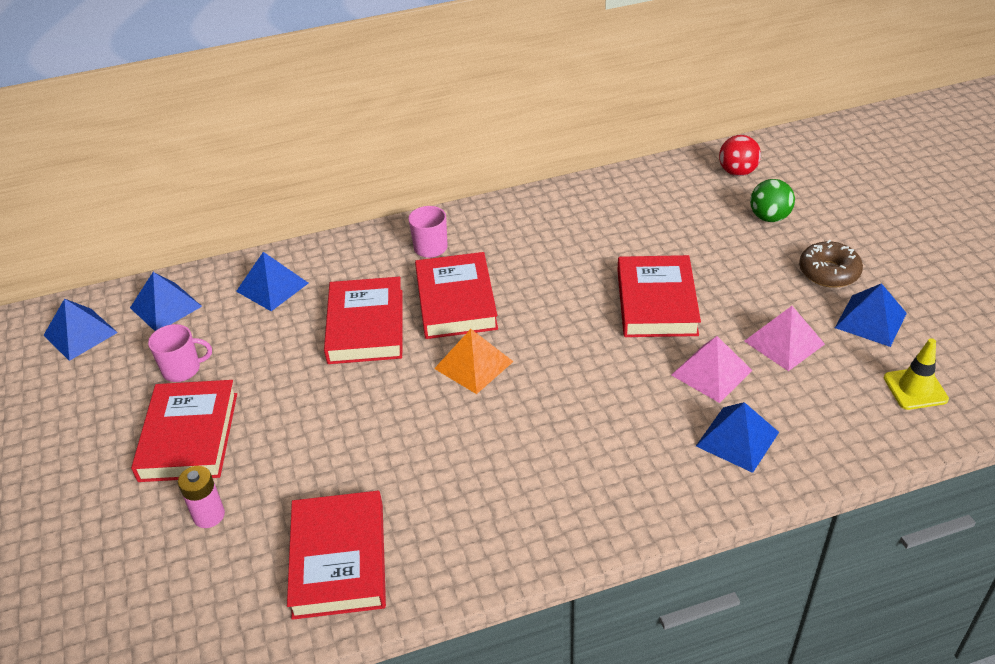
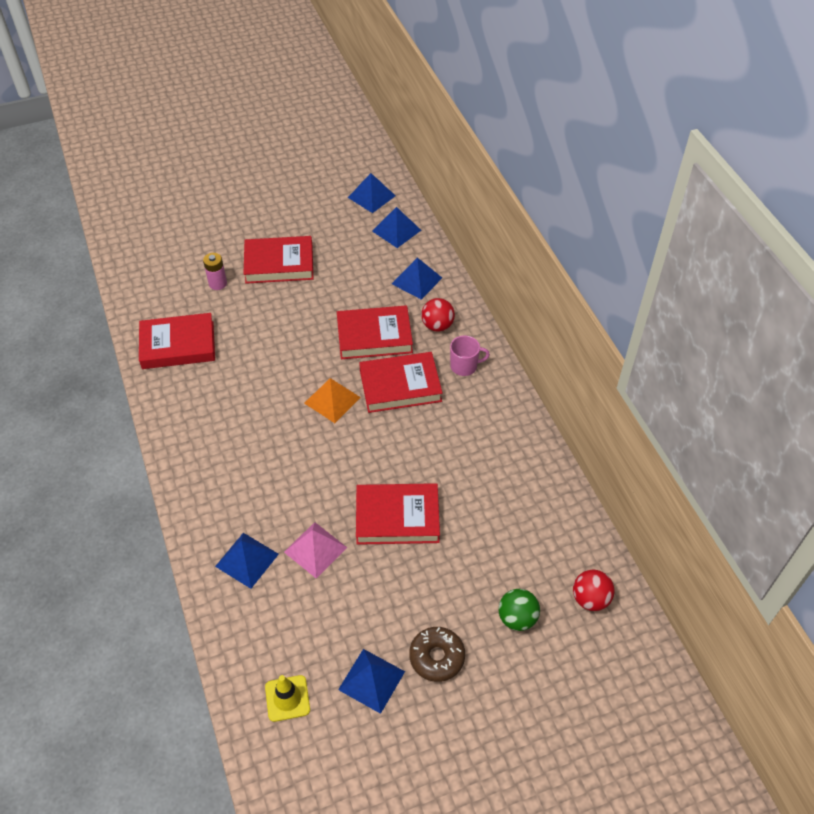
camera: 85 degrees right, 10 degrees up
(182, 369) = (336, 250): pink mug -> none
(359, 269) = (437, 325): none -> red ball
(784, 342) = (346, 606): pink pyramid -> none

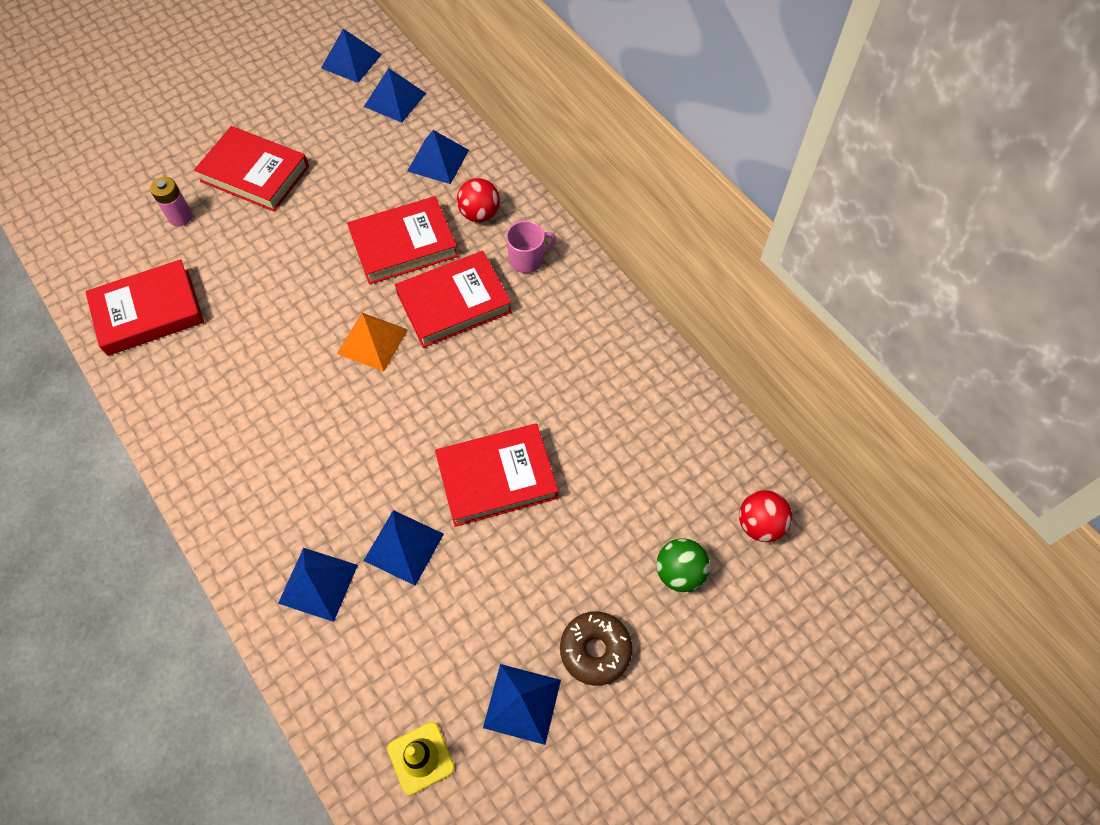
camera: 15 degrees left, 10 degrees up
(279, 263) = (255, 173): red book -> red book turned 45 degrees clockwise
(315, 549) = (404, 547): pink pyramid -> blue pyramid

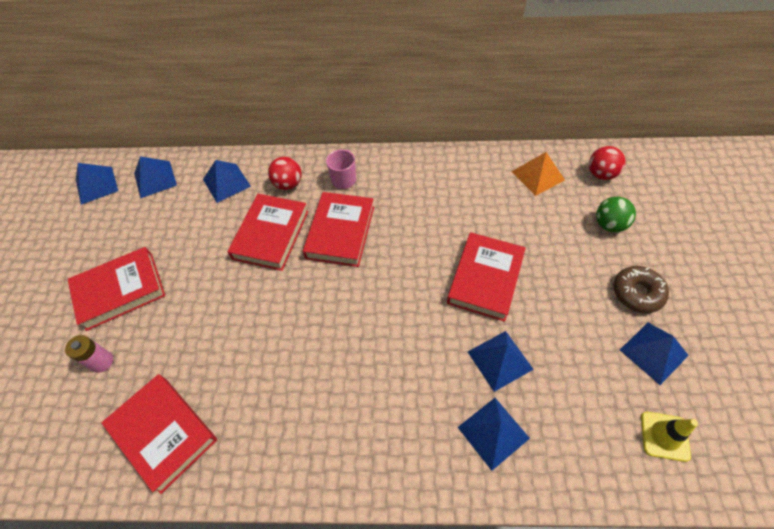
camera: 50 degrees left, 5 degrees down
(148, 312) = (164, 433): red book -> red book turned 60 degrees counterclockwise
(372, 341) = (328, 293): orange pyramid -> orange pyramid (537, 175)

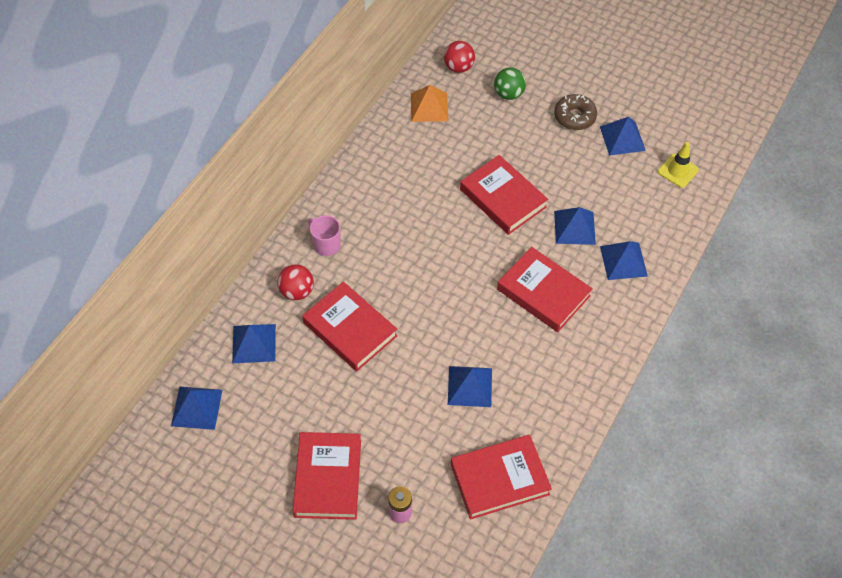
camera: 65 degrees left, 0 degrees up
(96, 185) = (160, 468): blue pyramid -> blue pyramid (470, 386)
(340, 232) = (386, 274): red book -> red book (543, 293)

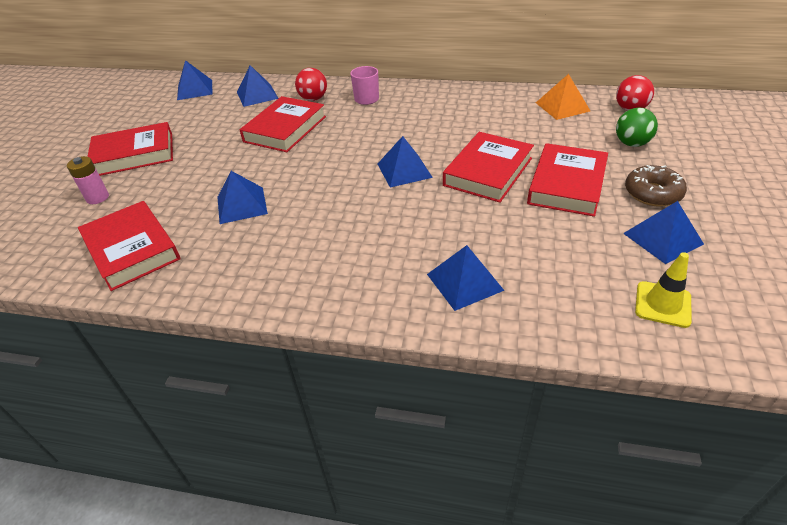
camera: 75 degrees right, 15 degrees down
(543, 293) = (379, 226): red book -> red book (566, 184)
(574, 227) = (487, 229): blue pyramid -> blue pyramid (404, 170)

